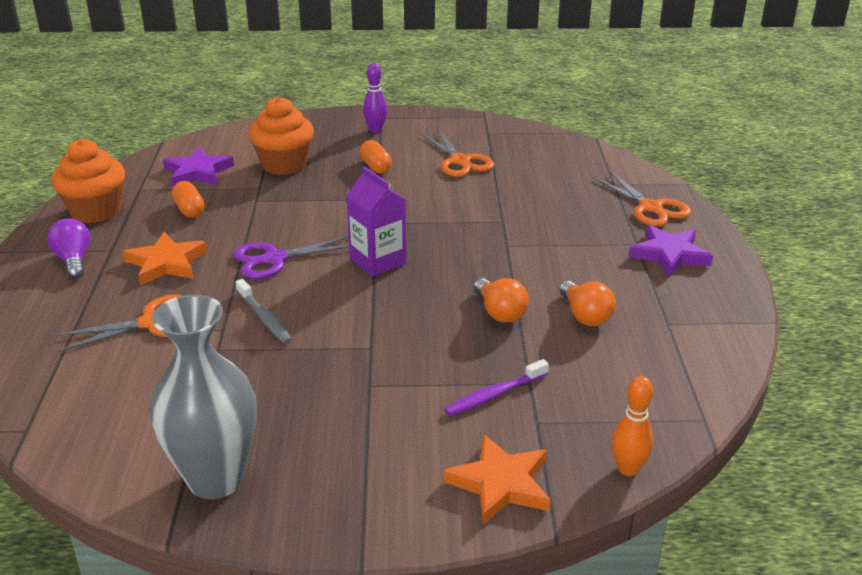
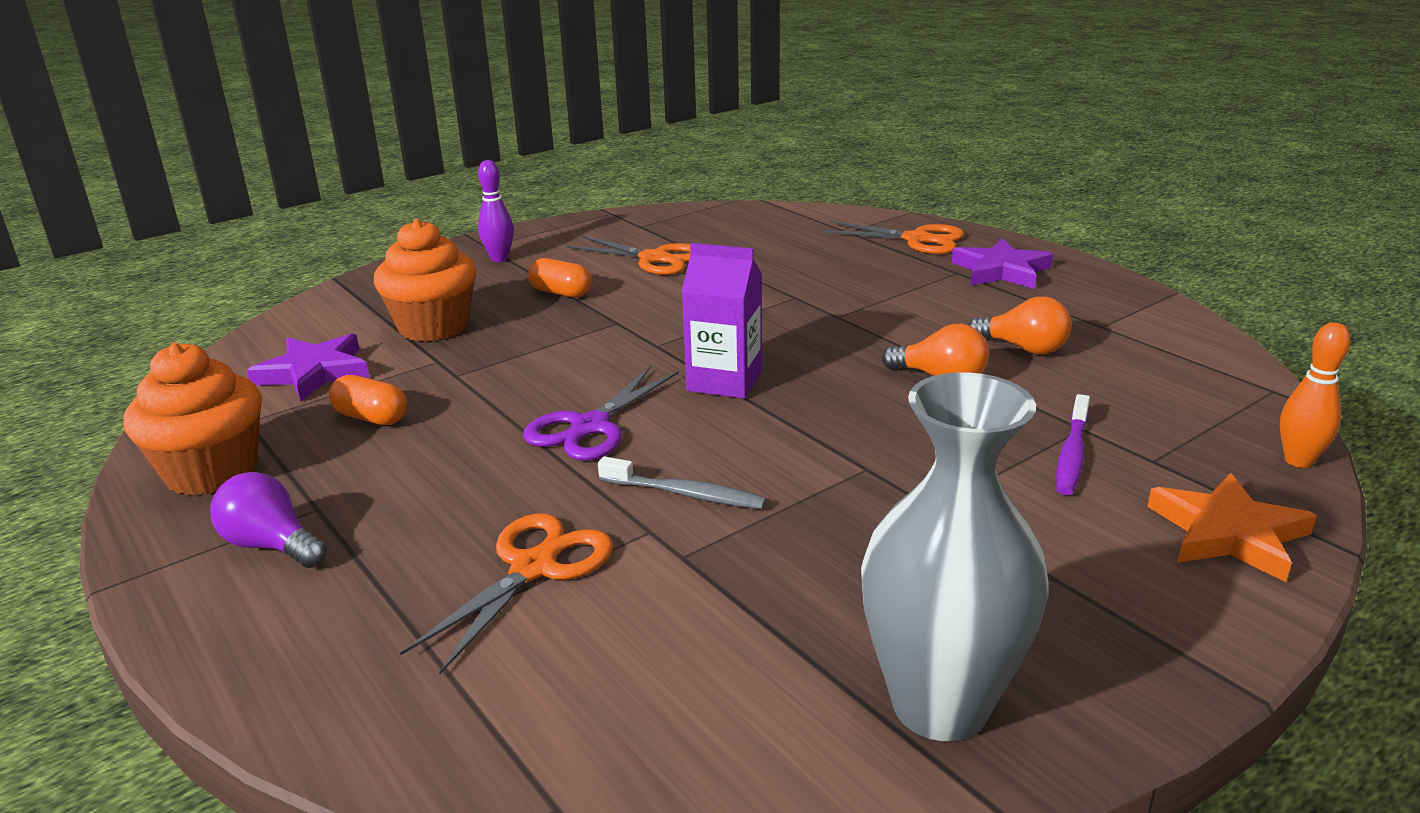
camera: 35 degrees left, 5 degrees down
(166, 263) = (437, 490): orange star -> none

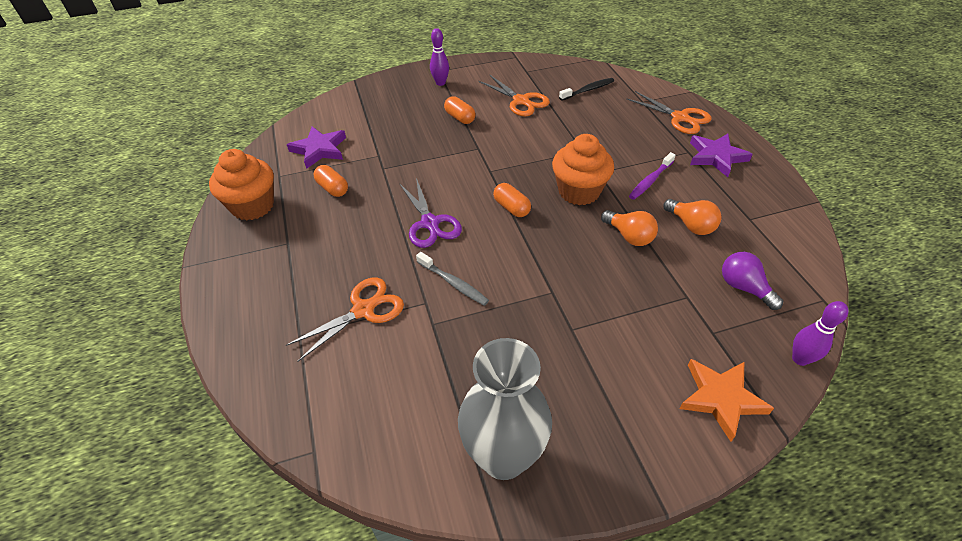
camera: 20 degrees right, 20 degrees up
(271, 545) = (260, 261): purple light bulb -> purple light bulb (744, 287)
(433, 327) = (386, 129): orange cupcake -> orange cupcake (579, 191)
(590, 427) = (430, 223): purple scissors -> purple scissors turned 75 degrees counterclockwise
(724, 381) = (511, 208): purple carton -> orange capsule
(755, 232) = (588, 90): none -> black toothbrush
(1072, 454) = (669, 315): purple toothbrush -> purple toothbrush (650, 180)
(1298, 461) = (800, 359): orange bowling pin -> purple bowling pin

